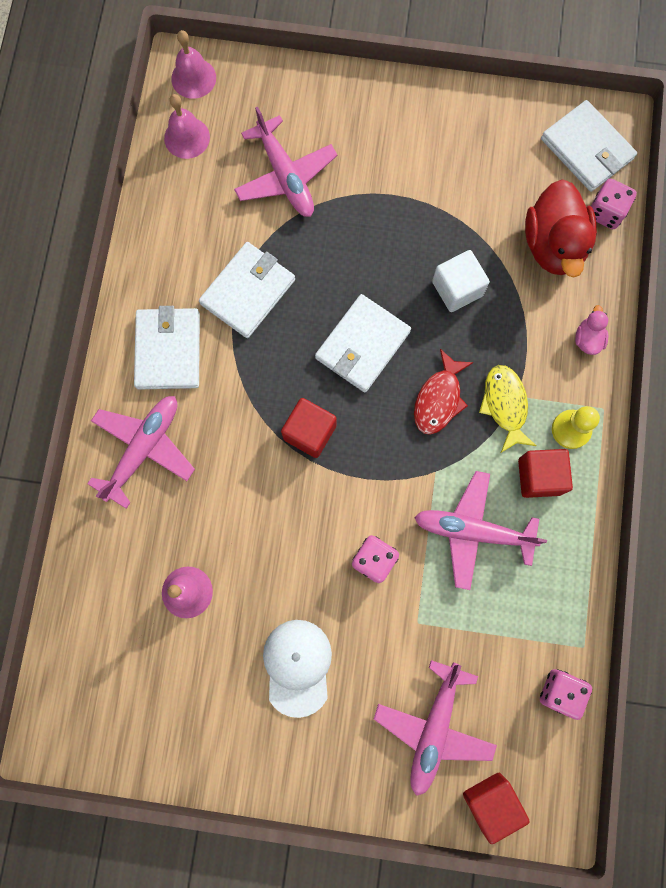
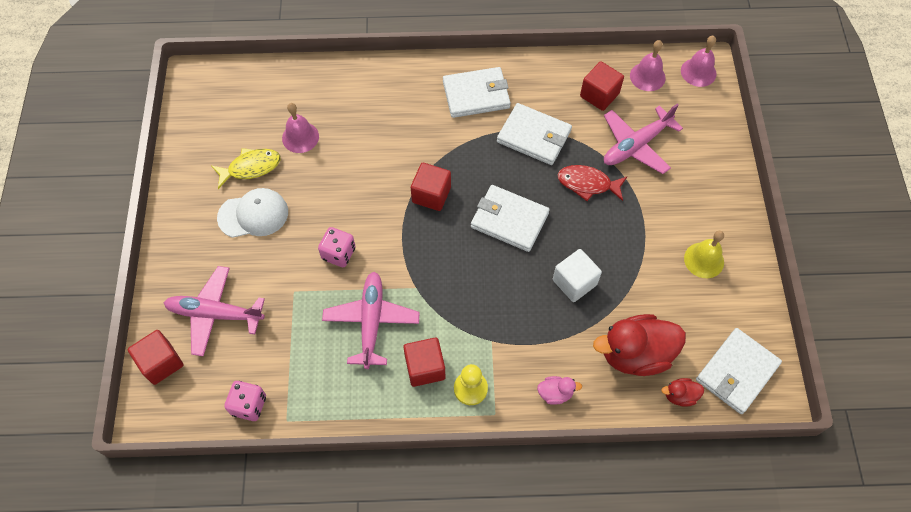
camera: 80 degrees right, 15 degrees down
(144, 448) = (400, 93): pink plane -> none
(202, 200) = (599, 95): none -> red cube
(439, 399) = (476, 281): red fish -> red fish (587, 184)
(451, 144) = (704, 260): none -> yellow bell
(505, 405) = (481, 333): yellow fish -> yellow fish (251, 168)
(605, 212) = (679, 395): pink dice -> red duck

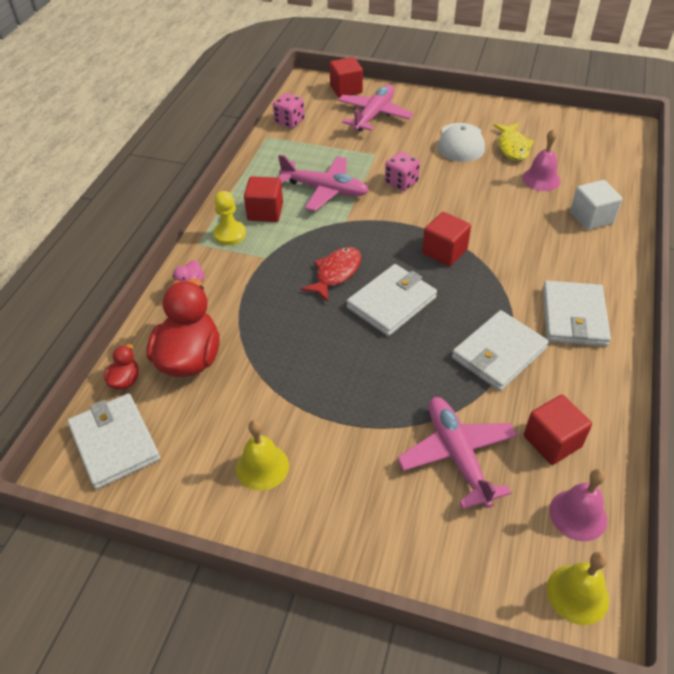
camera: 110 degrees right, 15 degrees down
(574, 282) = (294, 334): white cube -> white cube (591, 218)
(587, 184) = (414, 384): red fish -> red fish (336, 273)
(698, 72) = (577, 594): pink bell -> yellow bell

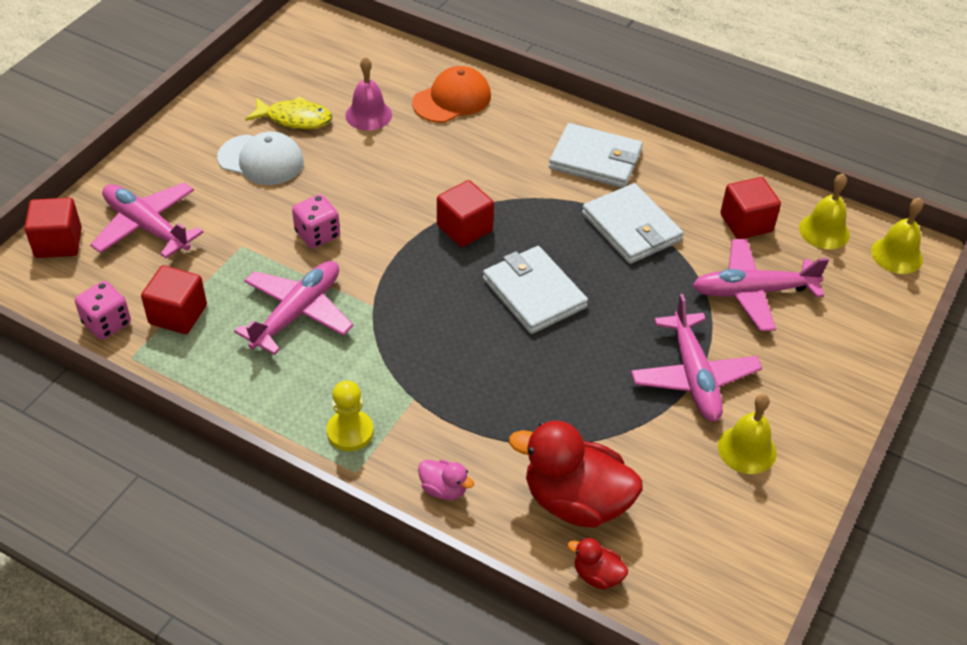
camera: 80 degrees left, 0 degrees up
(115, 442) = (694, 591): white wallet -> none
(265, 212) = (317, 385): red cube -> red cube (178, 314)
(334, 419) = (694, 377): none -> pink plane
(336, 273) = (468, 333): red fish -> none
(578, 514) = (824, 231): pink bell -> yellow bell
(591, 218) = (452, 99): white cube -> orange cap

